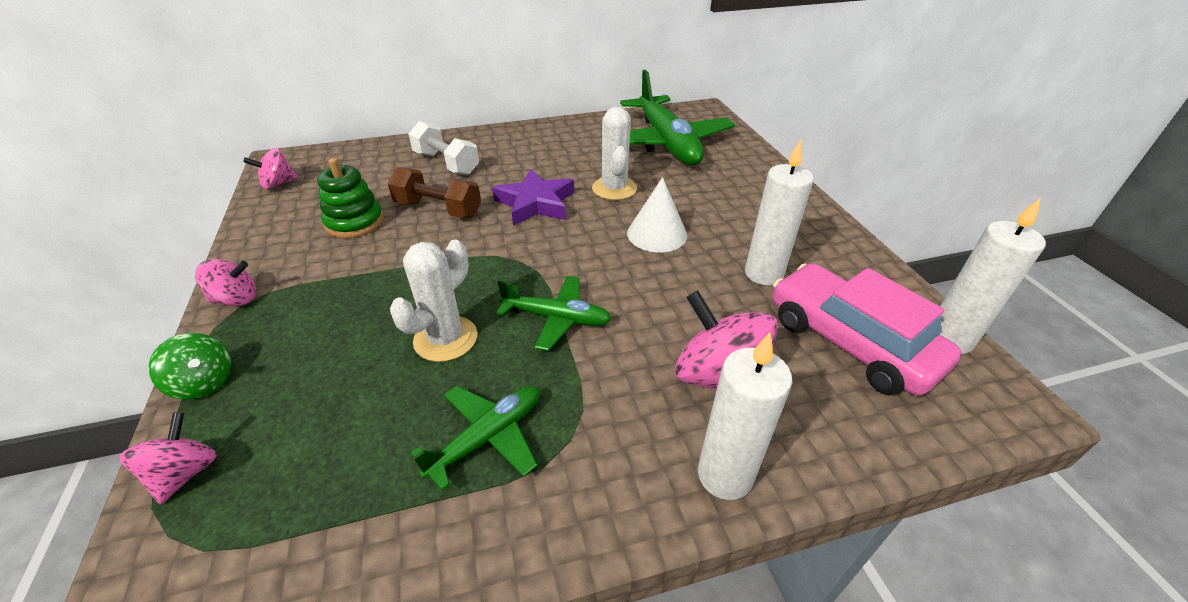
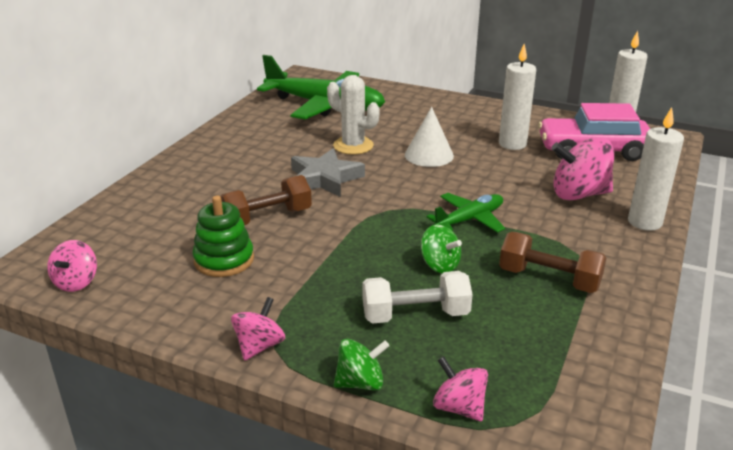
camera: 50 degrees left, 10 degrees down
(445, 339) = (439, 265): white cactus -> green spinning top
(446, 163) = (197, 192): white dumbbell -> white dumbbell (415, 315)
(488, 437) = (549, 279): green plane -> brown dumbbell
(535, 203) = (324, 178): purple star -> grey star

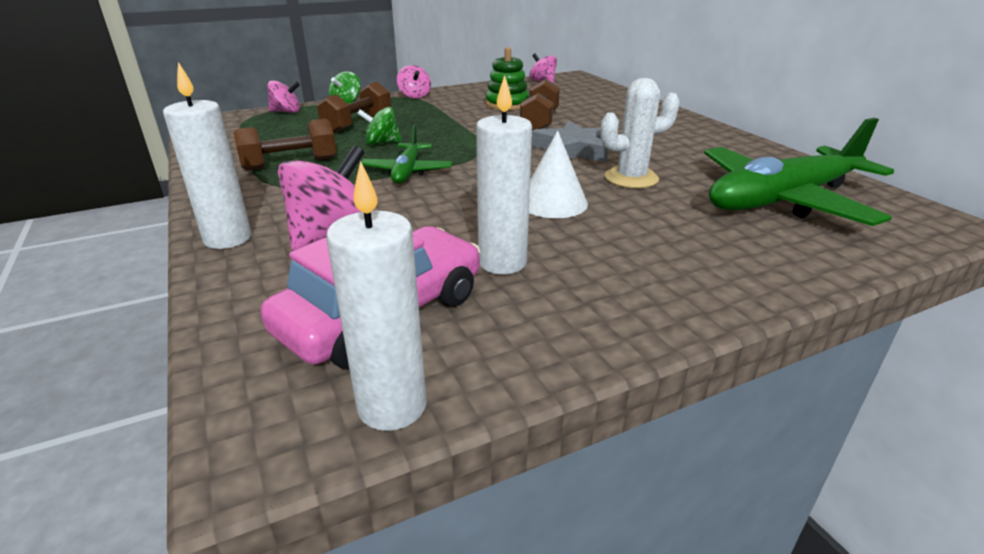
camera: 130 degrees right, 0 degrees up
(415, 315) = (358, 124): white dumbbell -> brown dumbbell

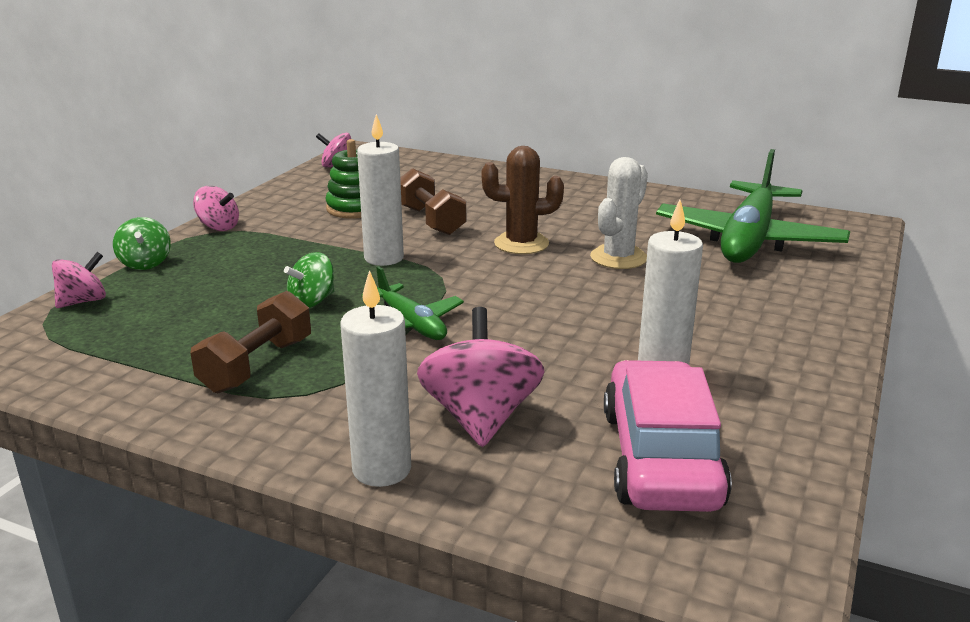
camera: 40 degrees left, 5 degrees down
(358, 124) = (227, 287): brown dumbbell -> none
(392, 406) = (790, 511): white candle -> white candle (384, 258)
(553, 202) = (601, 305): white cone -> none
(574, 149) = (521, 244): grey star -> brown cactus

